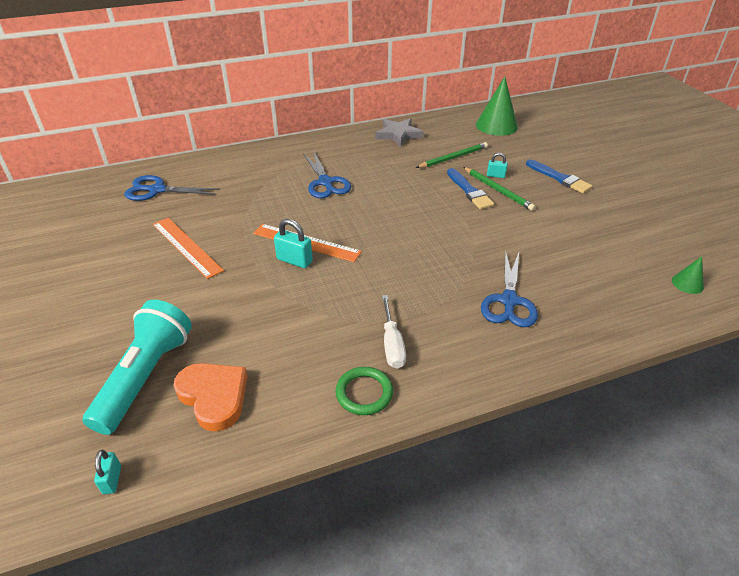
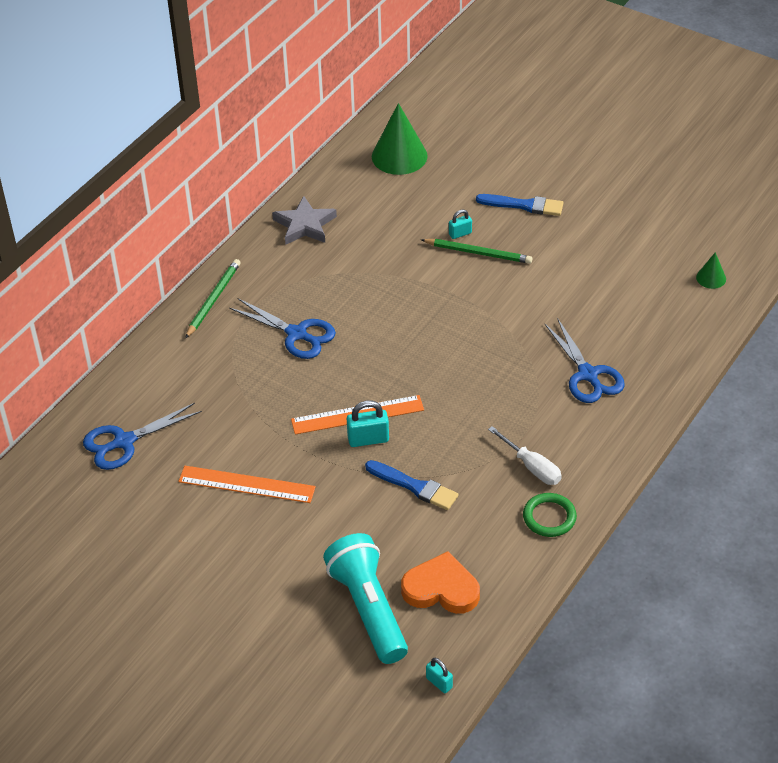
camera: 35 degrees left, 5 degrees up
(453, 158) = (396, 230): green pencil -> green pencil (213, 300)
(469, 191) = (452, 268): blue brush -> blue brush (414, 486)

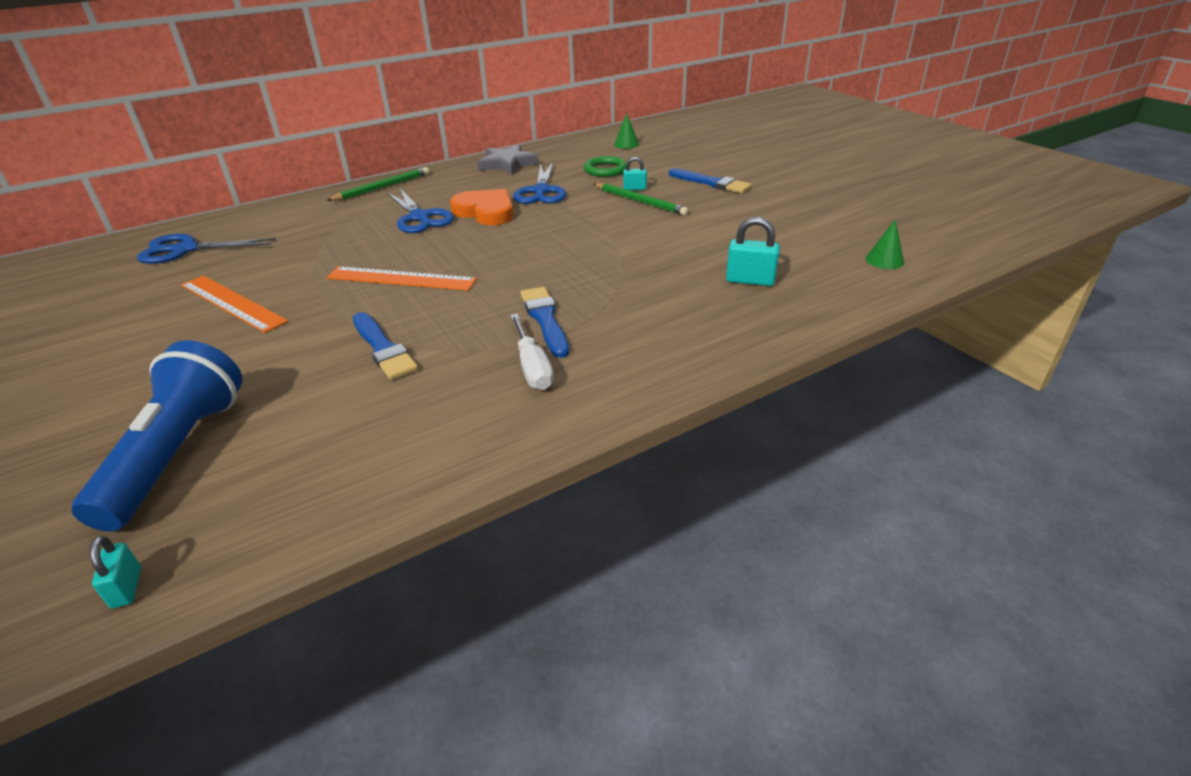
camera: 25 degrees right, 10 degrees down
(368, 439) = (387, 299): turquoise padlock -> turquoise padlock (750, 280)
(368, 609) = (177, 453): turquoise flashlight -> blue flashlight
(399, 156) = (626, 144): green cone -> green cone, size x0.49
(441, 589) = (284, 461): orange heart -> orange heart (486, 212)
(506, 421) = (545, 319): none -> blue brush
(549, 517) = (502, 424): green ring -> green ring (605, 170)
(588, 375) = (676, 304): blue scissors -> blue scissors (541, 191)

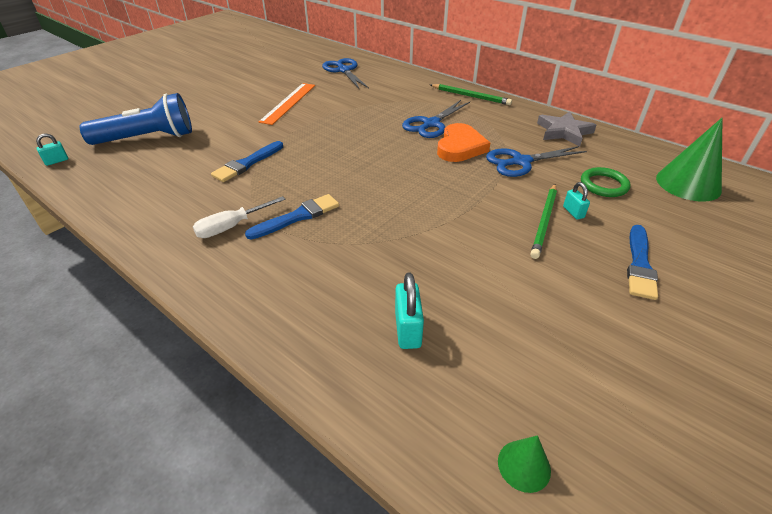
camera: 70 degrees right, 5 degrees up
(401, 279) = (336, 144): orange ruler -> none
(626, 144) = (688, 184): green cone -> green cone, size x2.03

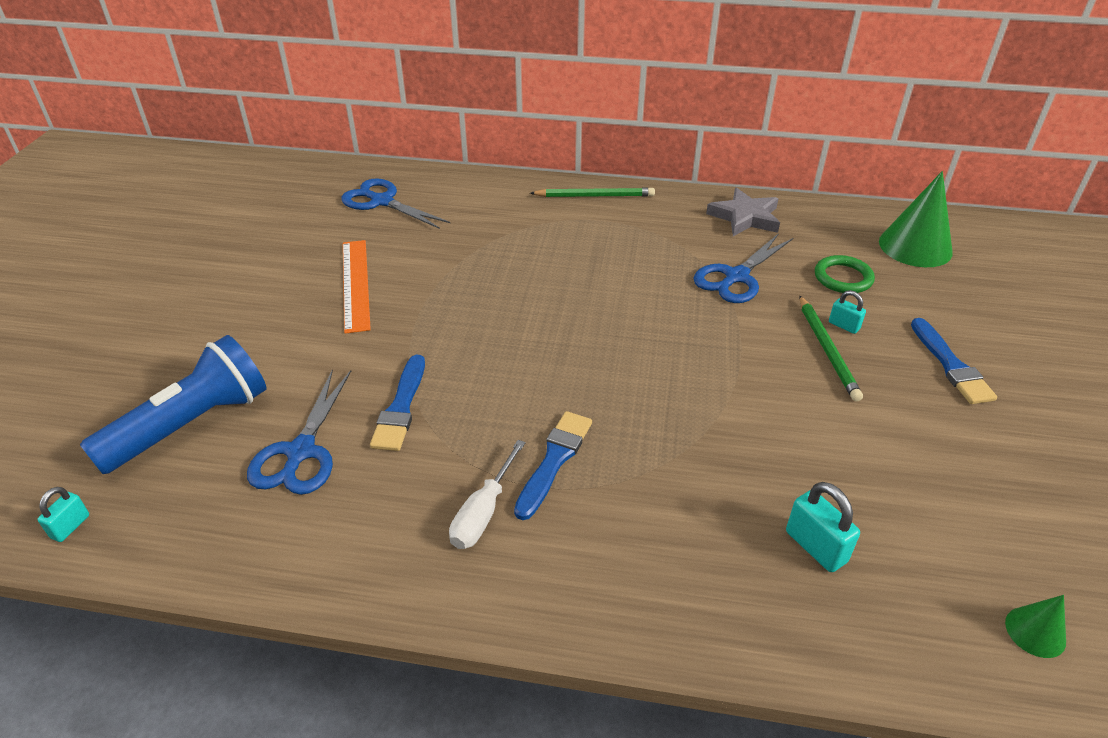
camera: 30 degrees left, 0 degrees up
(431, 124) = (586, 256): blue scissors -> blue scissors (300, 452)
(460, 147) = (651, 279): orange heart -> none

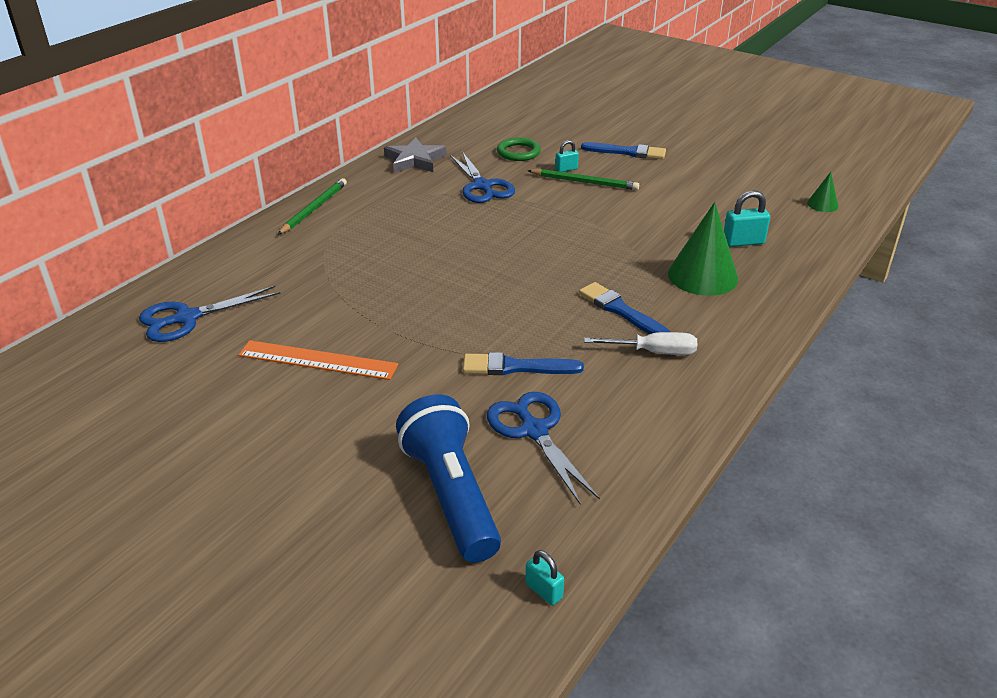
camera: 65 degrees left, 5 degrees down
(300, 452) = (534, 430): blue scissors -> blue scissors turned 150 degrees counterclockwise
(401, 407) = (516, 367): blue brush -> blue brush turned 150 degrees clockwise
(483, 512) = (653, 352): white screwdriver -> white screwdriver turned 45 degrees counterclockwise
(915, 246) = (508, 120): green cone -> green cone (702, 276)

